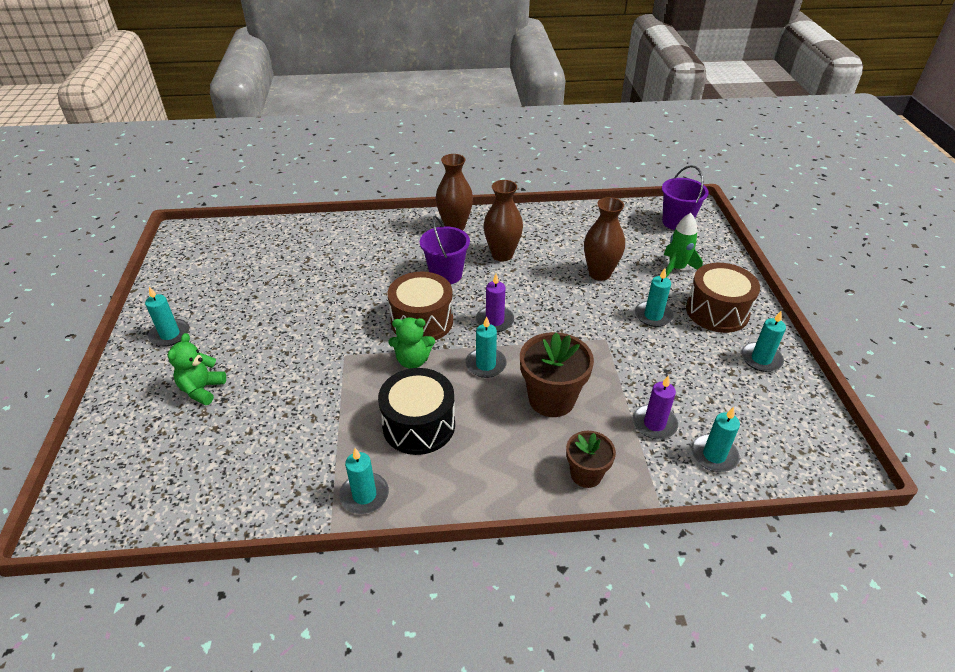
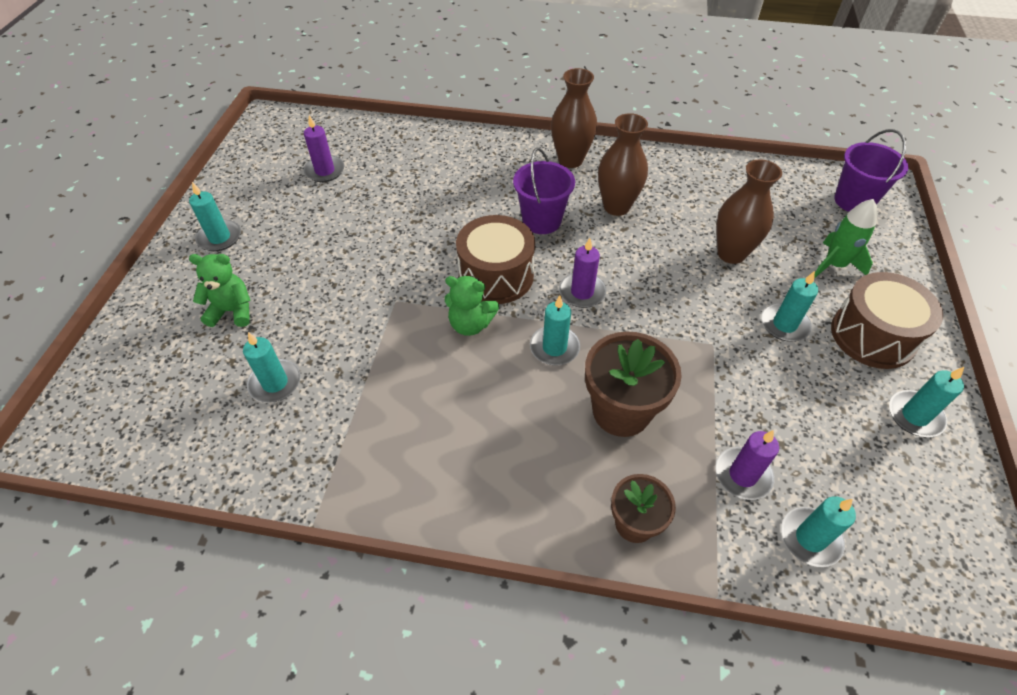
camera: 15 degrees right, 10 degrees up
(202, 389) = (232, 311): green teddy bear -> green teddy bear turned 60 degrees clockwise
(248, 267) = (325, 171): none -> purple candle
(364, 495) = (365, 484): turquoise candle -> turquoise candle (275, 383)
(419, 425) = (453, 409): black drum -> none

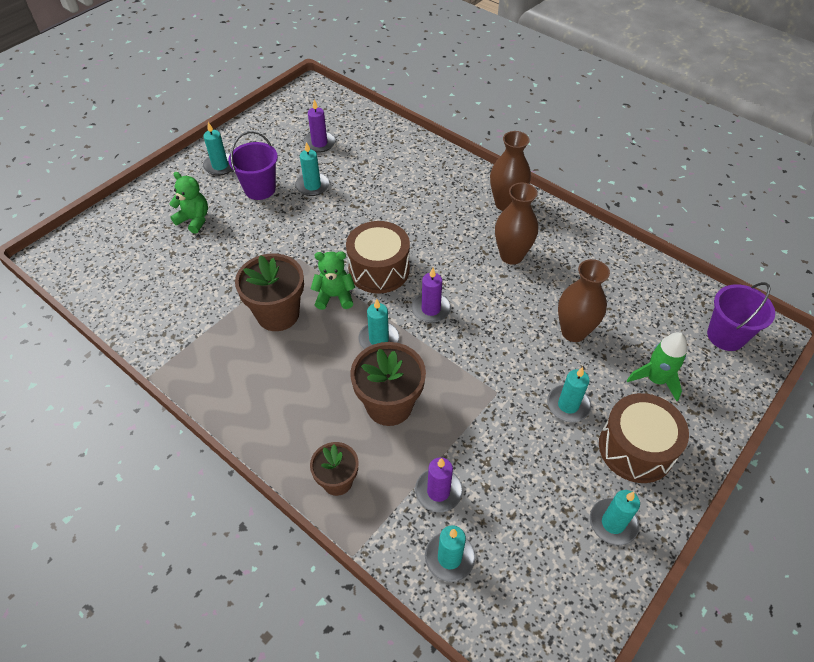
camera: 30 degrees right, 0 degrees up
(275, 383) = (187, 279): turquoise candle -> turquoise candle (312, 186)
(420, 372) = (278, 314): none -> brown flower pot
(470, 324) = (334, 296): green teddy bear -> green teddy bear turned 135 degrees clockwise
(541, 220) = (444, 243): purple bucket -> purple bucket (260, 189)

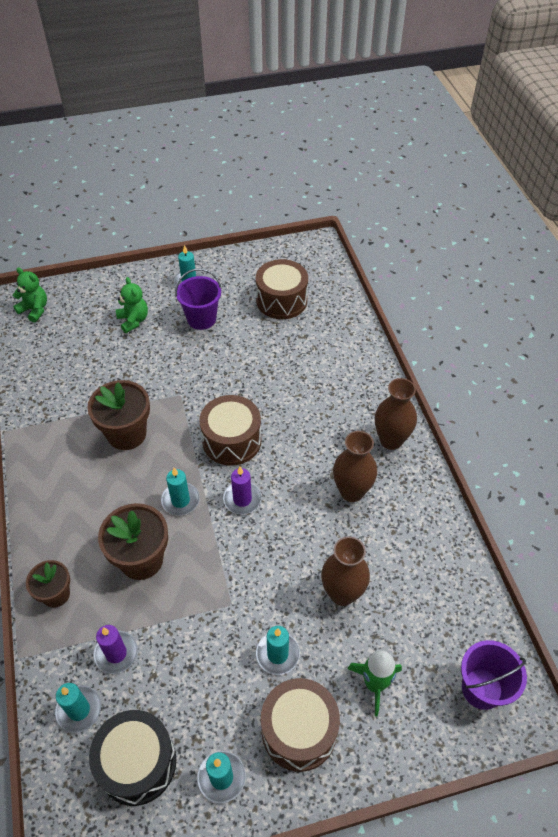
camera: 35 degrees right, 0 degrees up
(312, 186) = (243, 337): turquoise candle -> none
(319, 143) = (281, 300): purple candle -> brown drum
(334, 296) = (179, 444): green teddy bear -> green teddy bear (34, 310)
(538, 562) = (137, 763): none -> black drum

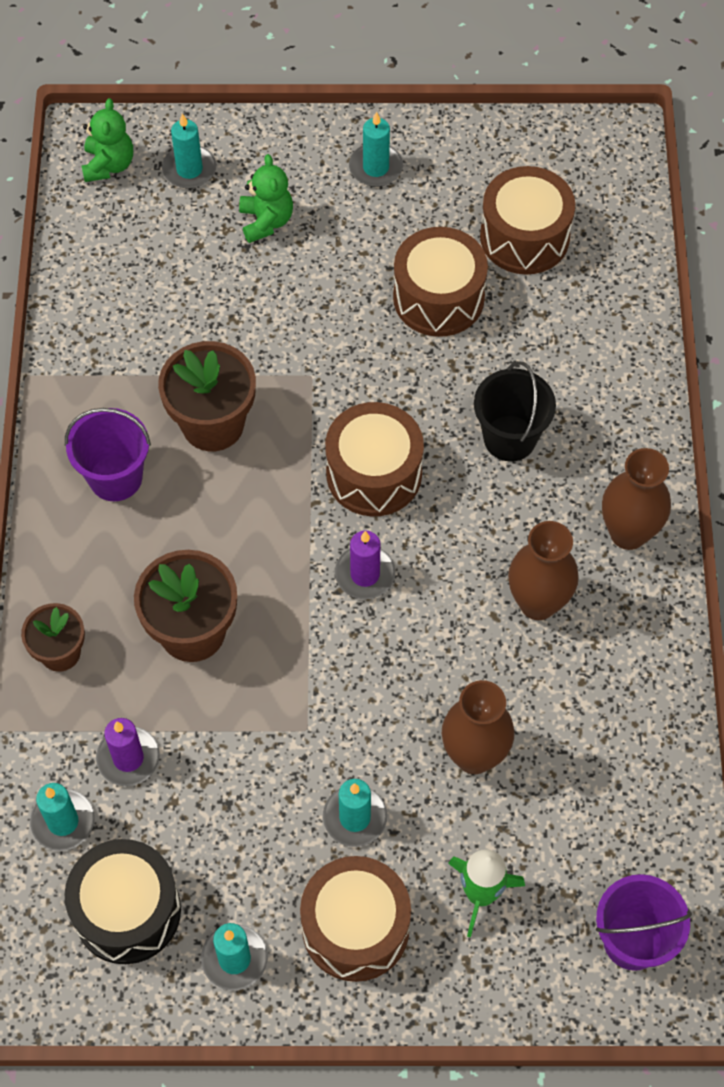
camera: 15 degrees right, 10 degrees up
(34, 310) = (108, 165): green teddy bear -> green teddy bear turned 45 degrees clockwise
(180, 500) = (271, 553): turquoise candle -> turquoise candle (189, 169)
(201, 319) = (379, 242): purple bucket -> purple bucket (115, 477)
(243, 340) = (438, 298): none -> brown drum
(306, 404) = (510, 438): none -> black bucket

